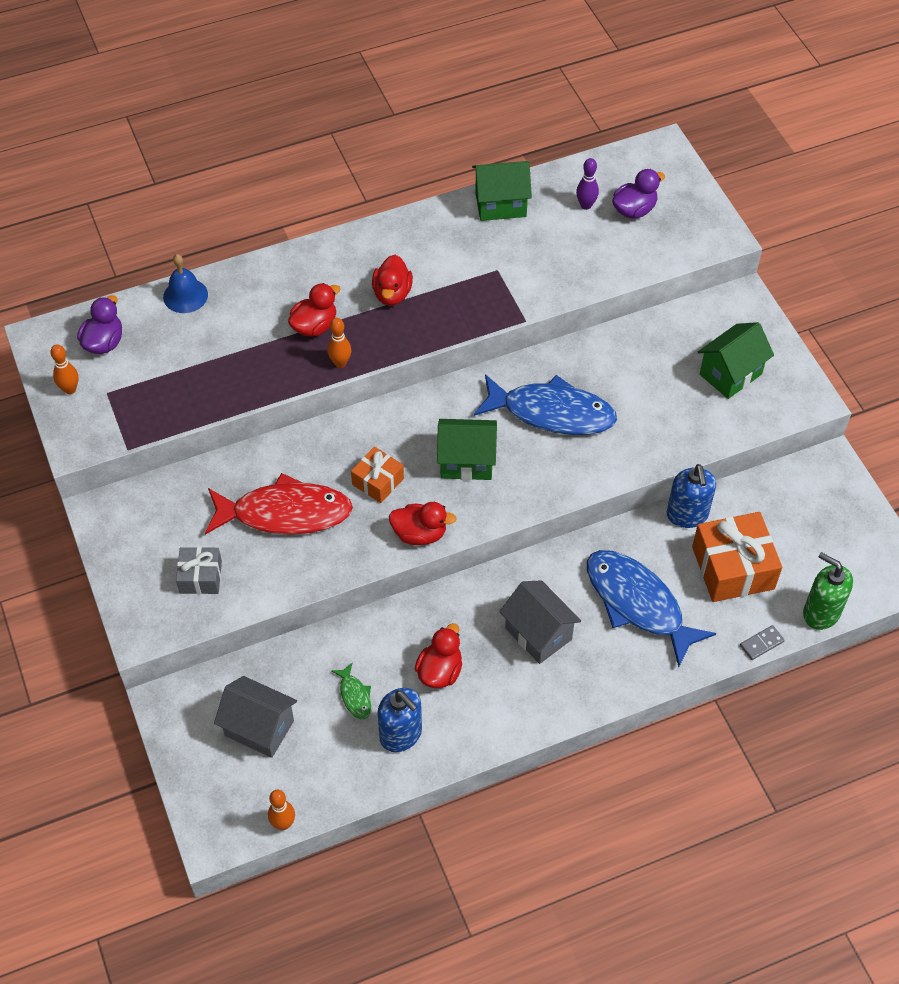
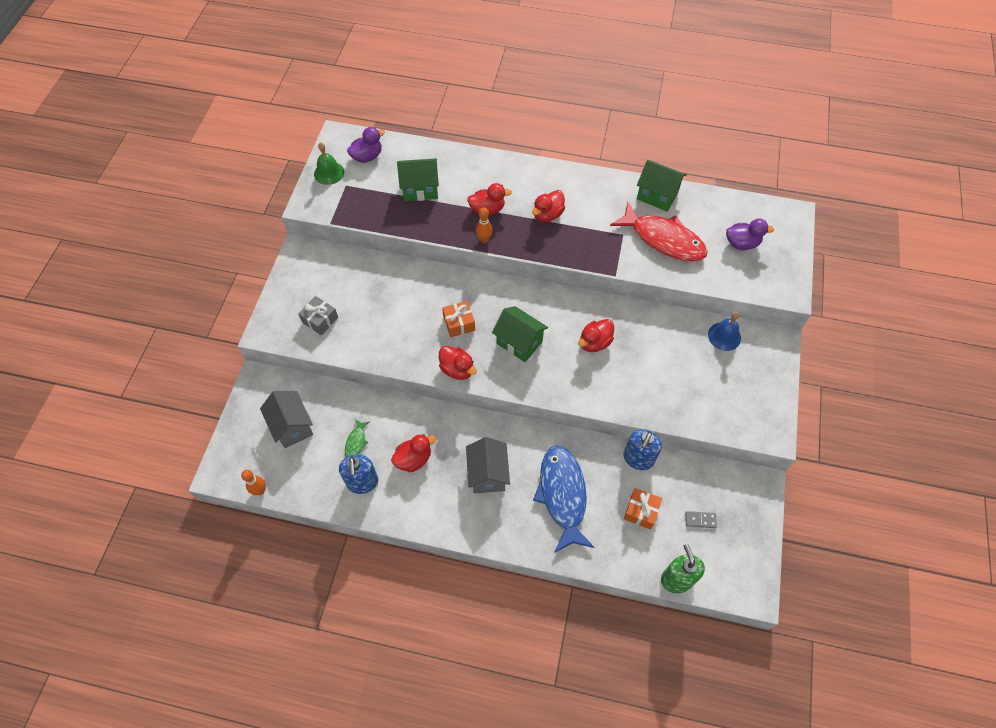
camera: 35 degrees right, 5 degrees up
(70, 389) = (329, 173): orange bowling pin -> green bell
(185, 295) = (431, 153): blue bell -> blue bell (724, 336)
(285, 513) = (393, 311): red fish -> red fish (663, 239)
(551, 412) = (594, 342): blue fish -> red duck
(586, 205) = (711, 224): purple bowling pin -> none
(730, 374) = (730, 385): green house -> green house (420, 189)
(733, 568) = (641, 511): orange gift -> orange gift, size x0.57
(761, 643) = (621, 573): grey domino -> grey domino (700, 520)

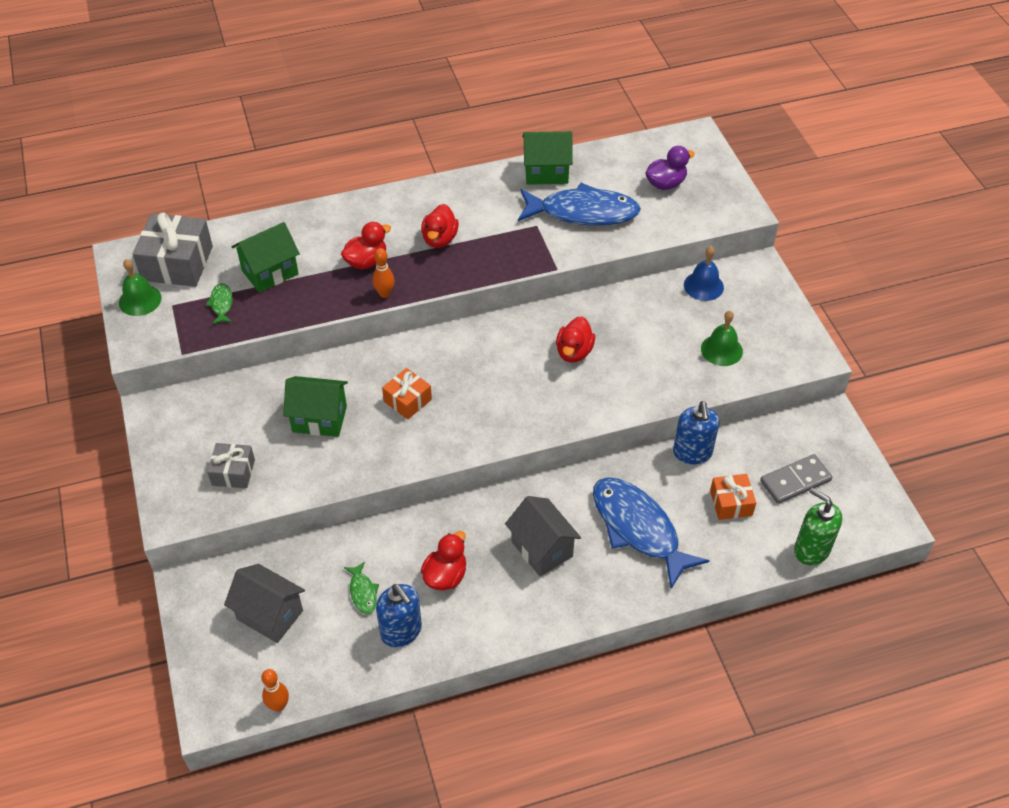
camera: 30 degrees left, 10 degrees down
(367, 156) = (177, 263): purple duck -> grey gift
(376, 198) = (221, 304): none -> green fish
(457, 369) = (439, 449): red duck -> none
(519, 342) = (491, 389): green house -> green house (319, 419)
(663, 239) = (583, 212): red fish -> blue fish
(700, 520) = (795, 481): grey domino -> grey domino, size x1.77
(704, 393) = (721, 350): none -> green bell

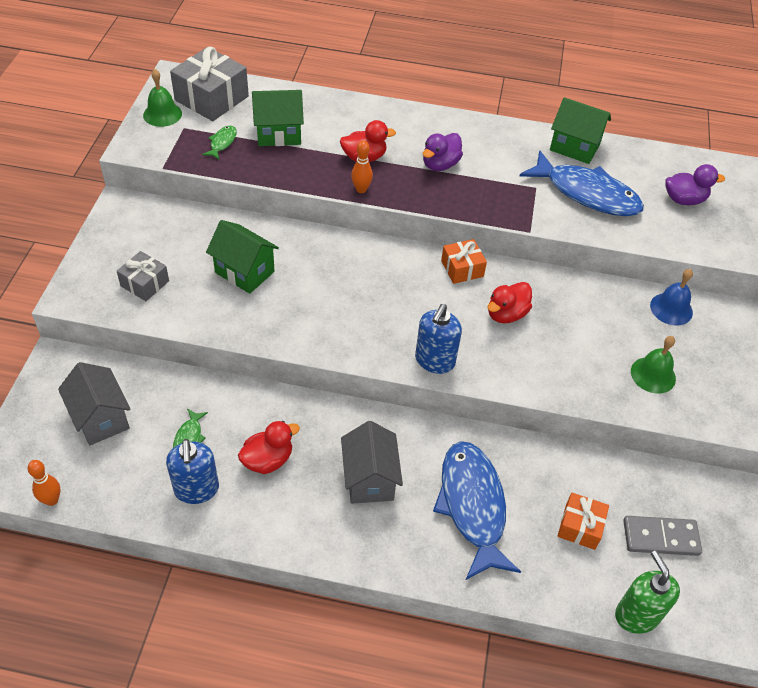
camera: 25 degrees right, 0 degrees up
(407, 400) = (329, 290): orange gift -> orange gift (462, 268)
(439, 239) = (440, 164): red duck -> purple duck
(692, 453) = (571, 460): blue soap dispenser -> blue soap dispenser (434, 361)

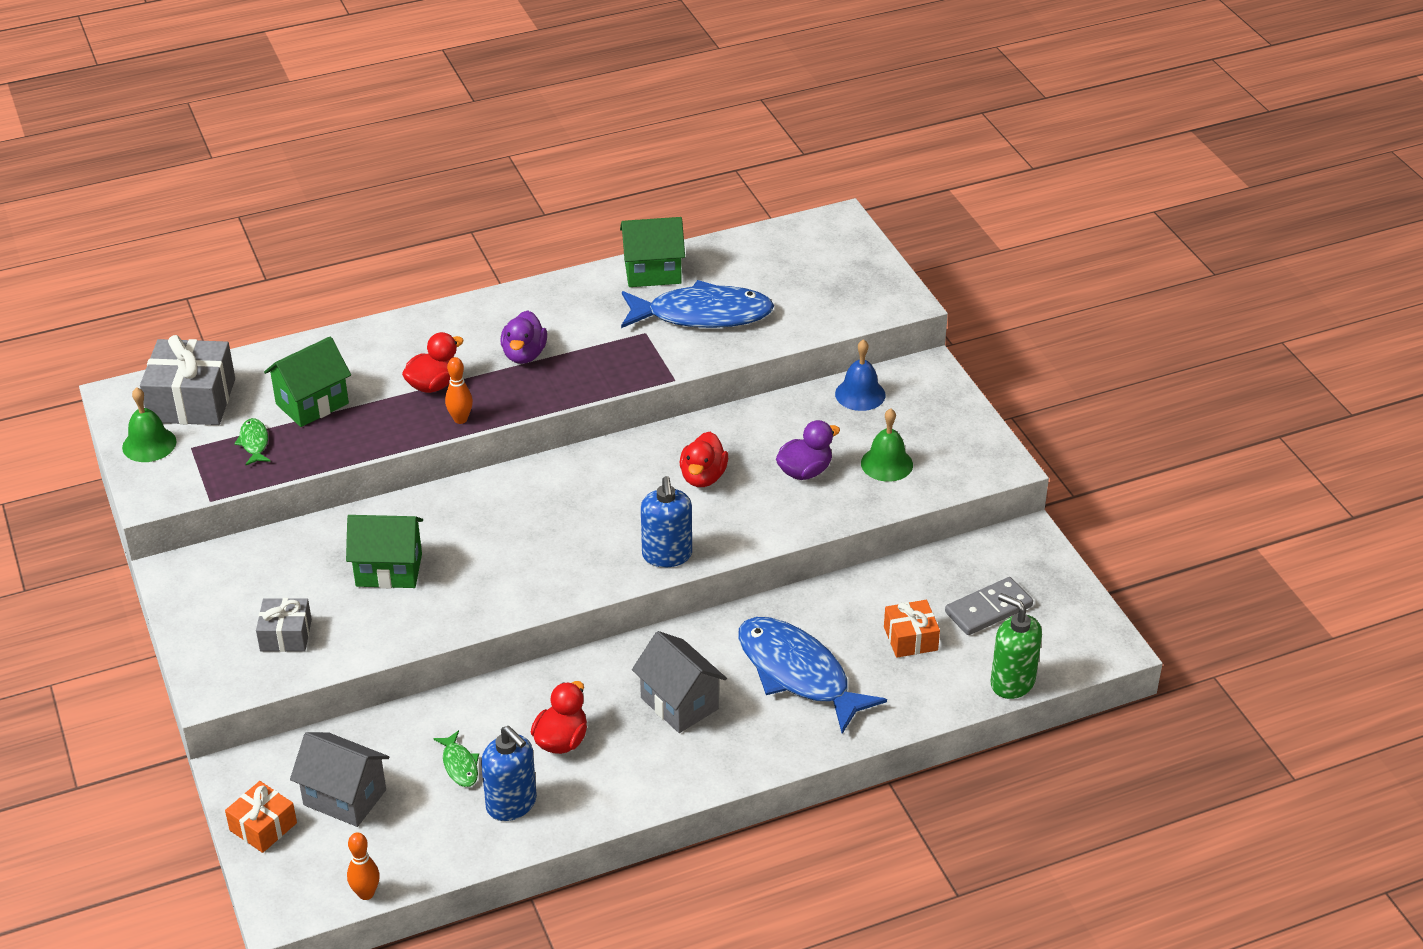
camera: 30 degrees left, 10 degrees down
(462, 268) = (622, 455): orange gift -> orange gift (263, 826)
(684, 200) = (804, 277): purple duck -> purple duck (805, 471)

